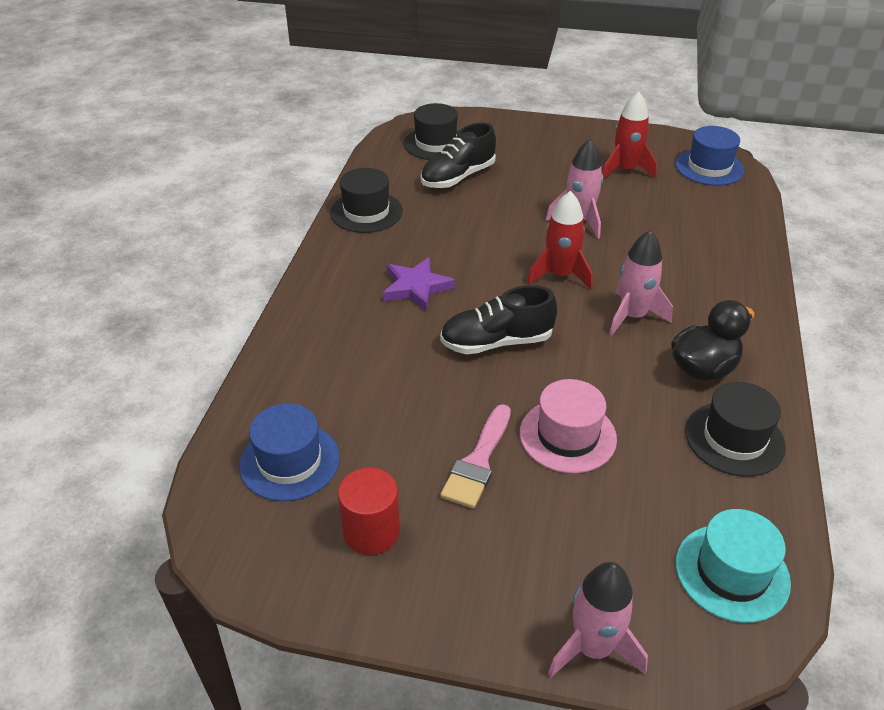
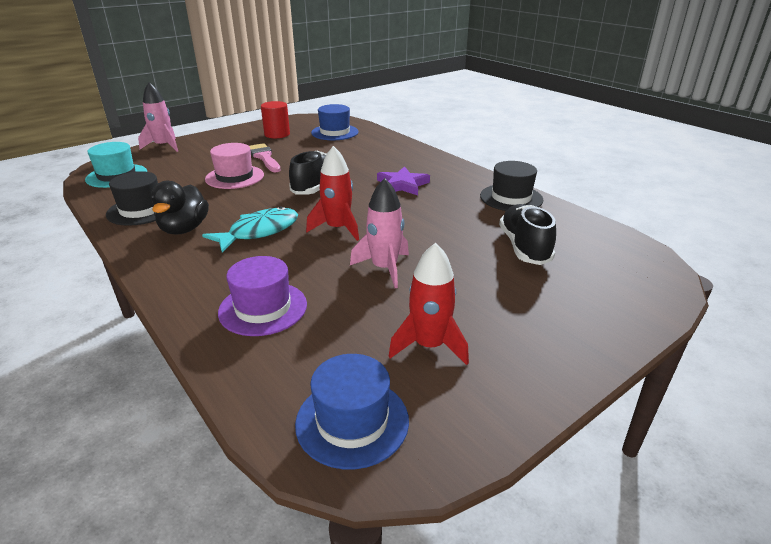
camera: 130 degrees right, 10 degrees down
(435, 143) = (604, 261): black hat -> none
(633, 316) = (259, 232): pink rocket -> turquoise fish
(700, 243) = (263, 308): none -> purple hat

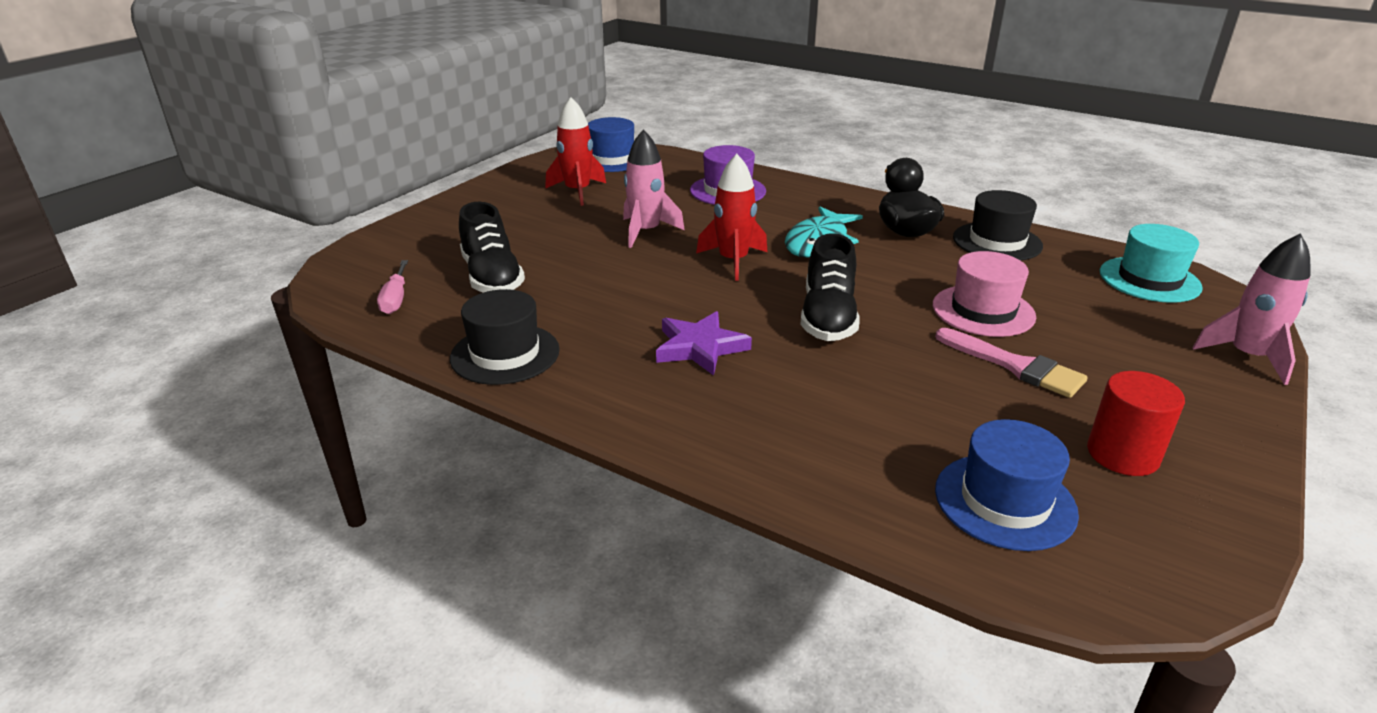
camera: 160 degrees right, 0 degrees up
(595, 242) = (395, 299): none -> pink screwdriver

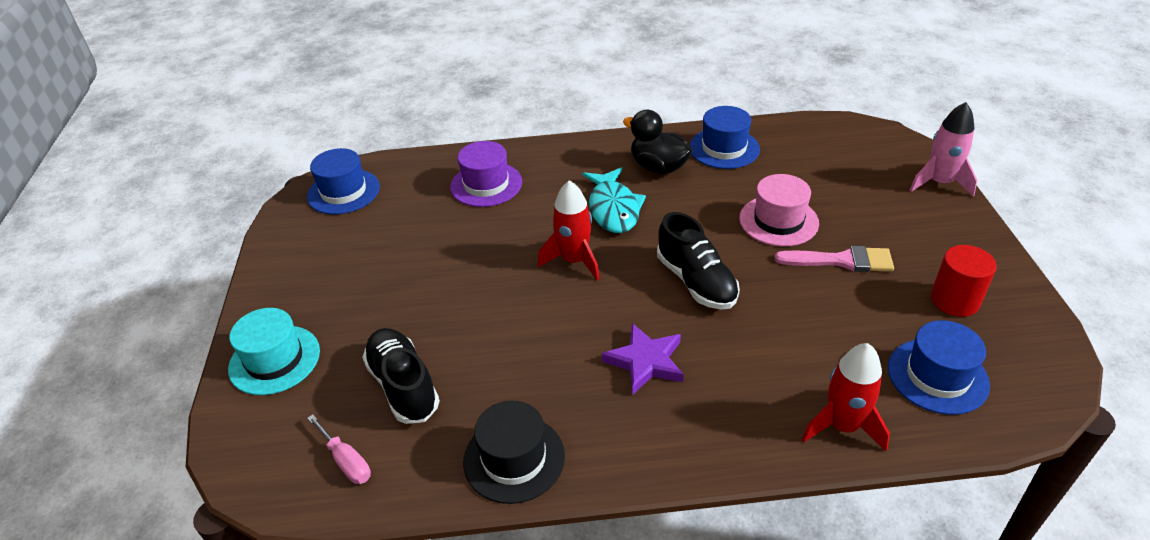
camera: 35 degrees left, 10 degrees up
(492, 277) = (403, 386): black shoe -> black shoe turned 150 degrees counterclockwise
(577, 192) = (359, 247): red rocket -> red rocket (842, 426)
(646, 232) = (472, 264): pink rocket -> none
(997, 242) = (724, 148): black hat -> blue hat
(1149, 280) = (838, 141): turquoise hat -> turquoise hat (274, 360)

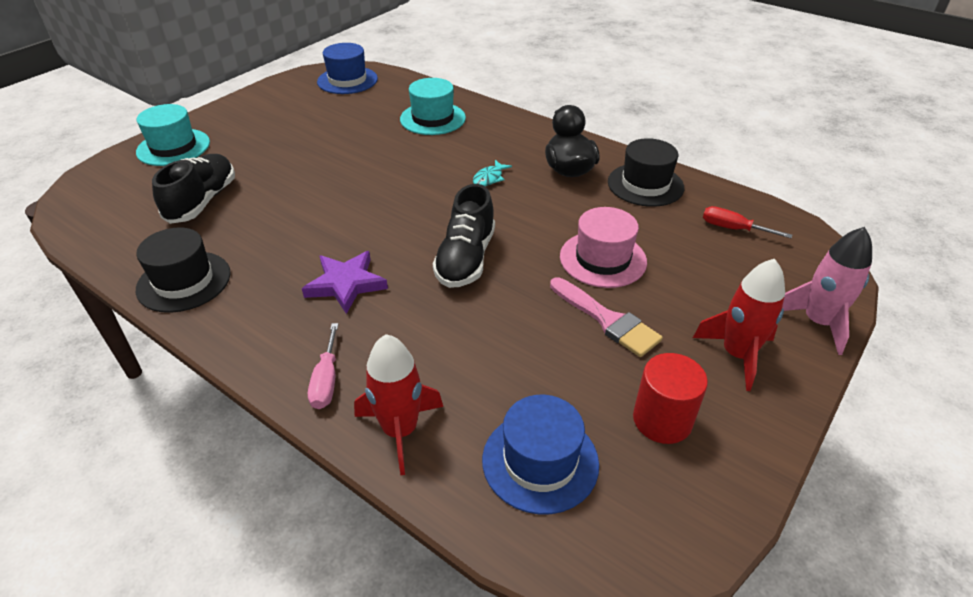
camera: 40 degrees right, 0 degrees up
(346, 461) = (116, 220): pink screwdriver -> pink screwdriver (326, 380)
(486, 184) = (432, 118): purple hat -> turquoise hat
(574, 261) = (408, 194): red rocket -> red rocket (737, 354)
(613, 209) = (489, 178): turquoise fish -> turquoise fish, size x0.49
(724, 148) = (645, 185): blue hat -> black hat
(817, 149) = (733, 228): none -> red screwdriver

